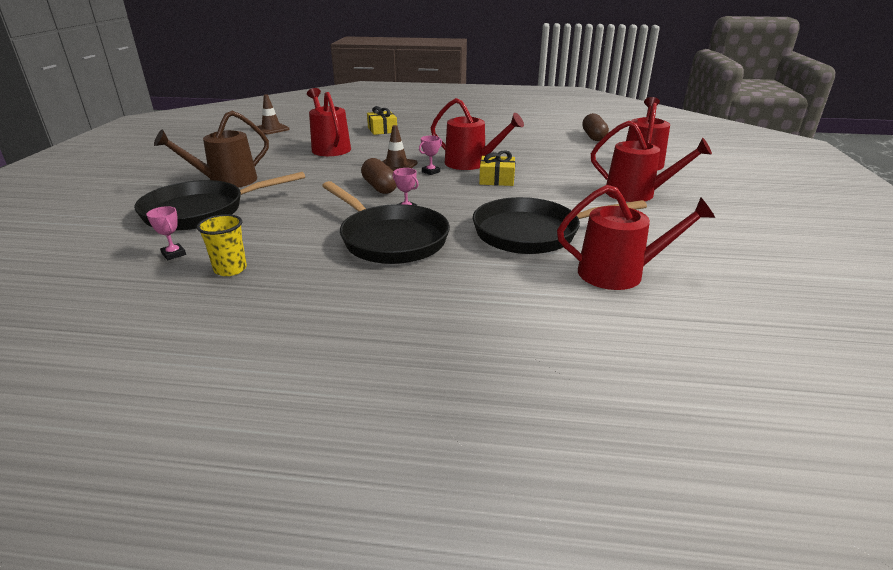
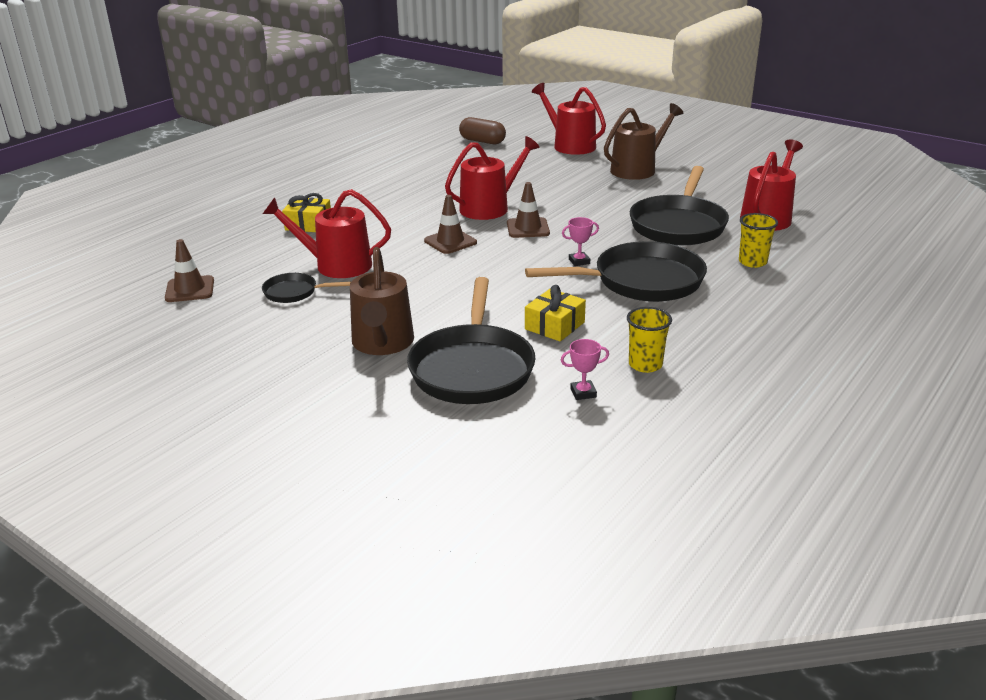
camera: 60 degrees left, 0 degrees up
(284, 148) = (294, 292): none -> black pan
(380, 187) = (506, 262): brown capsule -> none
(431, 172) = (490, 230): pink trophy -> none
(449, 181) = (528, 228): none -> brown traffic cone
(488, 283) = (752, 262): none -> yellow cup
(496, 179) = (547, 208): yellow gift -> yellow gift (555, 326)
(636, 193) = (637, 169): red watering can -> brown watering can

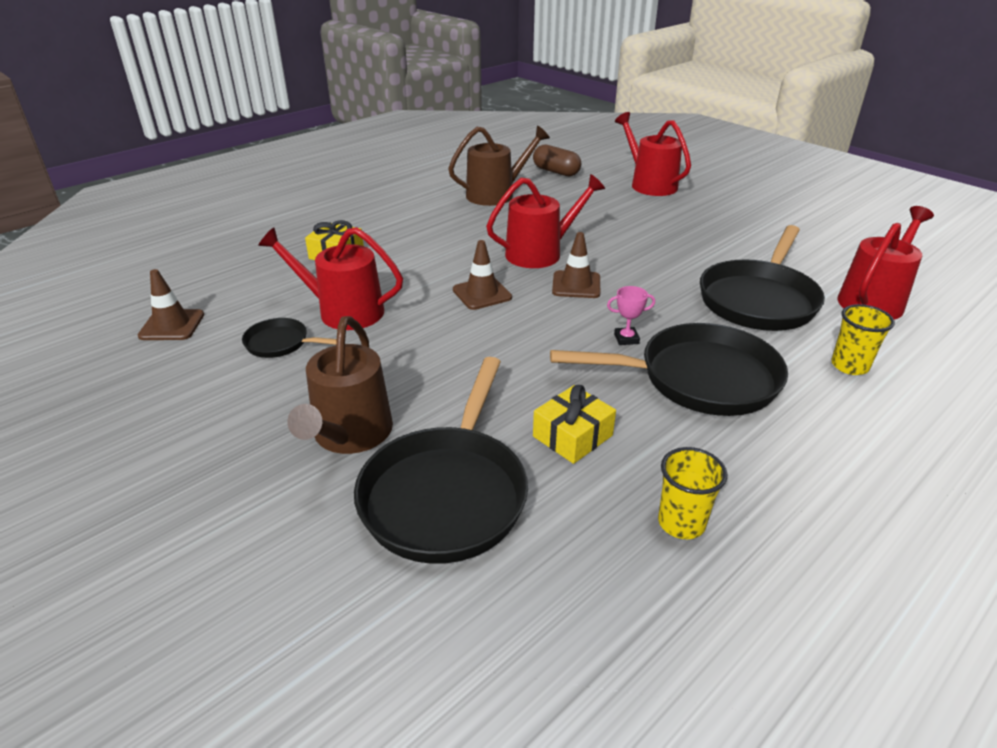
camera: 10 degrees right, 5 degrees up
(583, 393) = (583, 563): pink trophy -> none
(637, 169) = (720, 220): brown watering can -> brown watering can (495, 194)

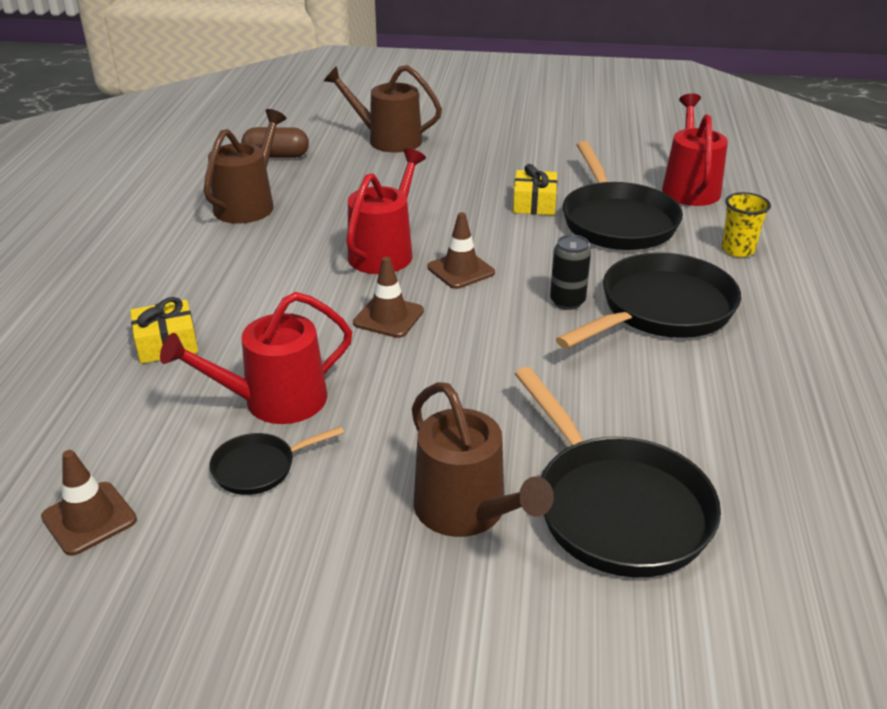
camera: 40 degrees left, 0 degrees up
(572, 436) = (639, 405): yellow gift -> yellow gift (534, 203)
(626, 339) = (567, 301): pink trophy -> black can
(650, 184) = (388, 140): red watering can -> brown watering can
(681, 523) = (788, 427): yellow cup -> none

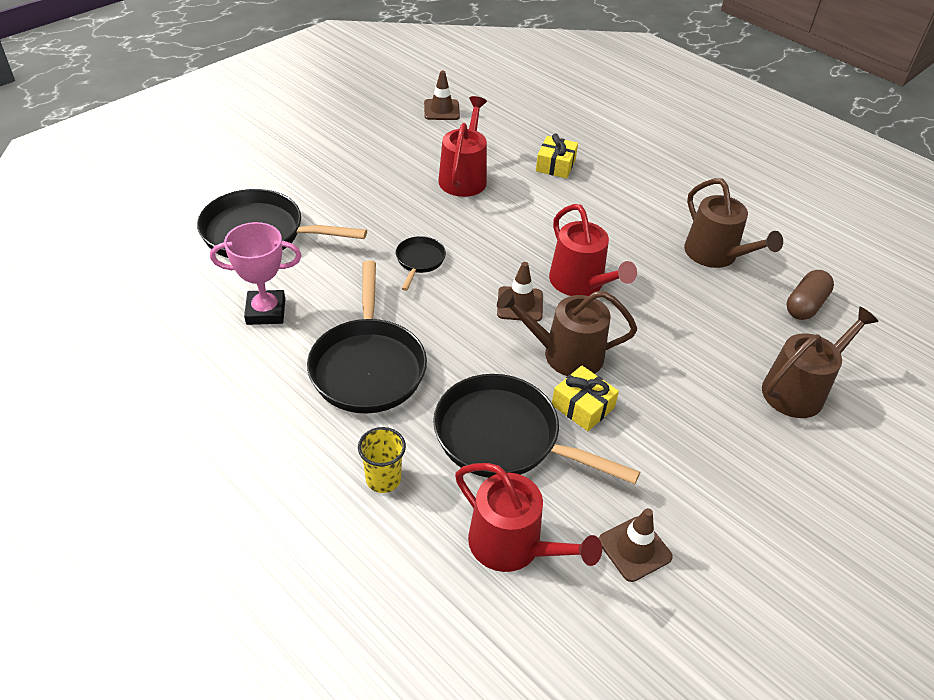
camera: 125 degrees right, 10 degrees up
(259, 468) = (420, 155): black pan -> black pan (419, 261)
(388, 317) = (497, 246): brown traffic cone -> brown traffic cone (634, 549)
(466, 510) = (319, 193): brown watering can -> brown watering can (565, 354)
(567, 301) = (428, 329): black can -> none
(709, 410) = (266, 311): none -> pink trophy

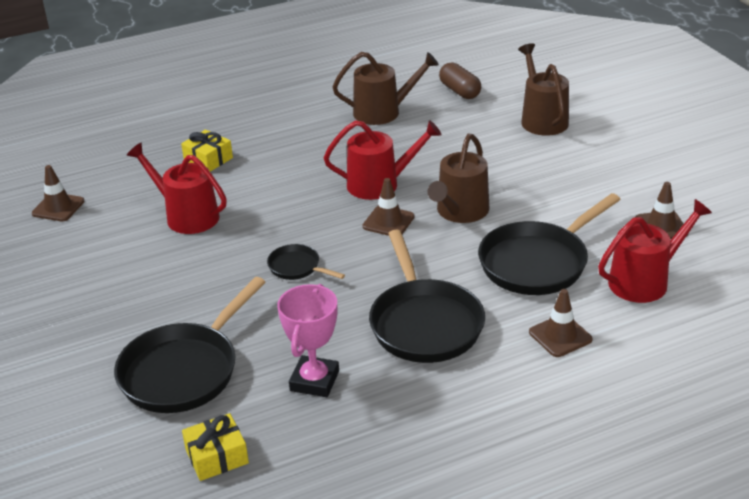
camera: 65 degrees left, 10 degrees down
(368, 366) = (424, 323): black pan -> black pan turned 60 degrees clockwise
(383, 479) = (560, 336): yellow cup -> brown traffic cone
(582, 406) = (520, 217): yellow gift -> yellow gift (217, 456)

